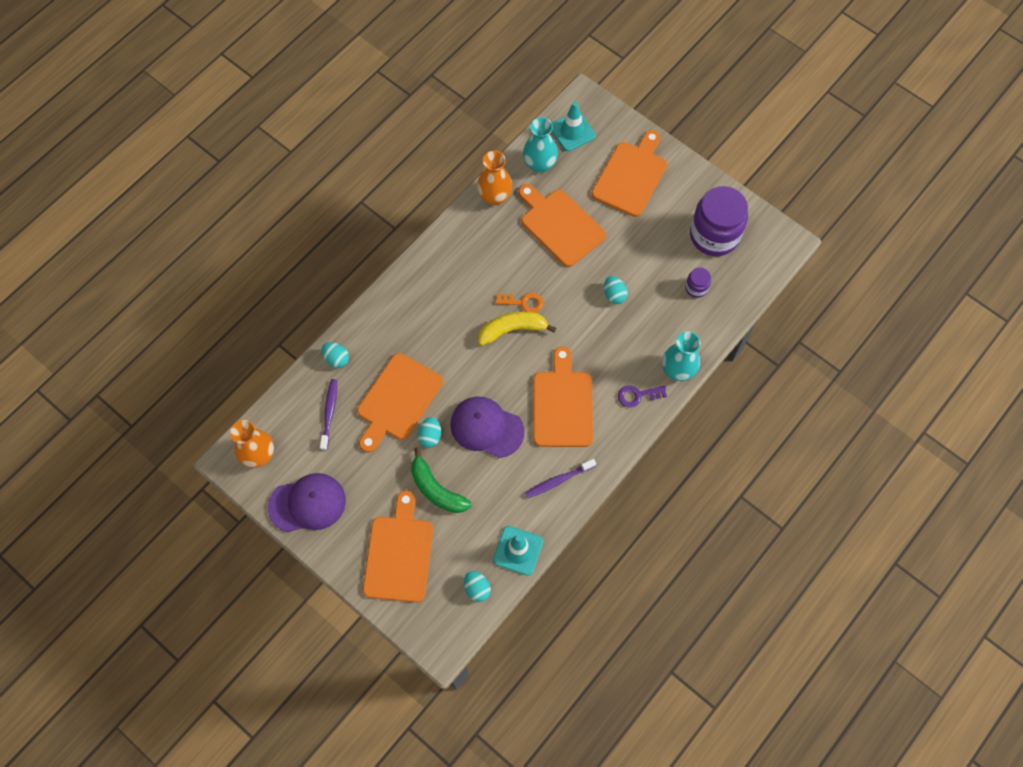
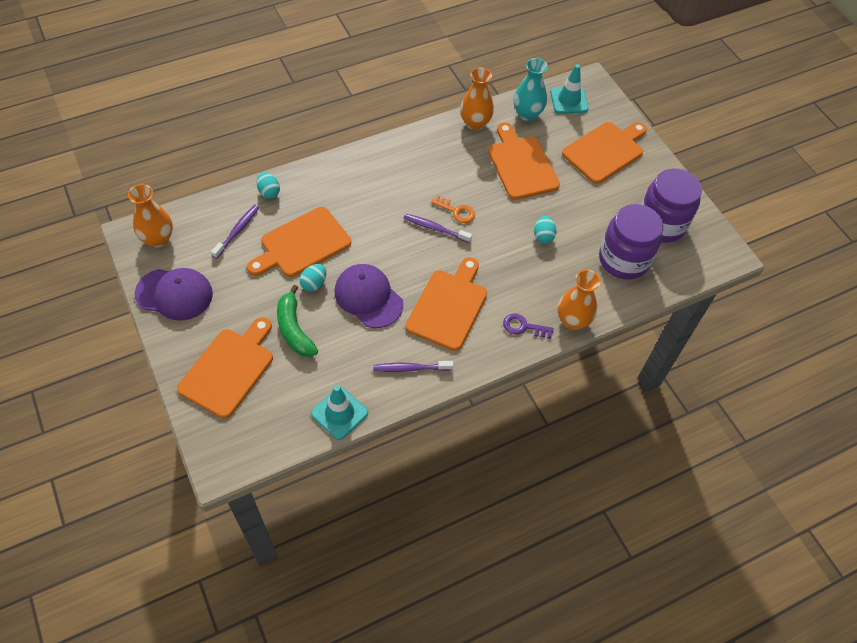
camera: 20 degrees right, 10 degrees down
(477, 588) = (282, 430): turquoise egg -> none
(512, 329) = (435, 228): yellow banana -> purple toothbrush
(677, 370) = (573, 321): turquoise vase -> orange vase
(696, 288) = (623, 260): purple jar -> purple jar, size x2.25

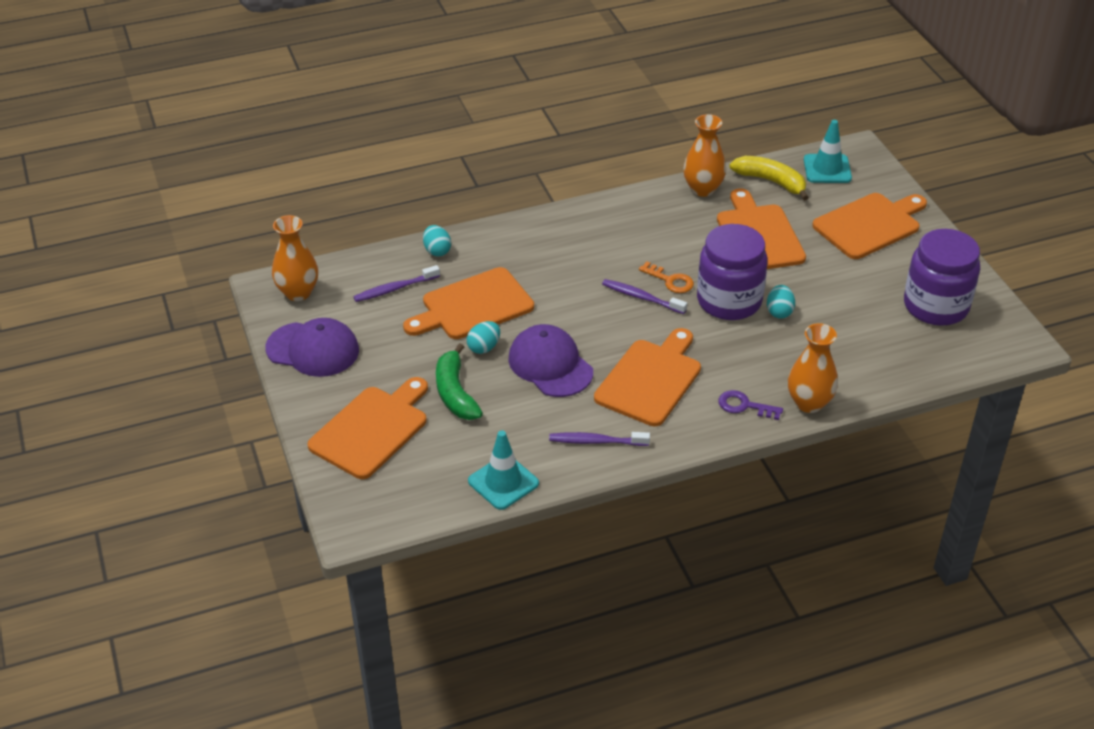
camera: 10 degrees right, 15 degrees down
(237, 231) = (395, 289): purple toothbrush -> purple toothbrush turned 150 degrees counterclockwise
(527, 114) = (771, 181): turquoise vase -> yellow banana
(623, 260) = (882, 342): purple jar -> purple jar (729, 301)

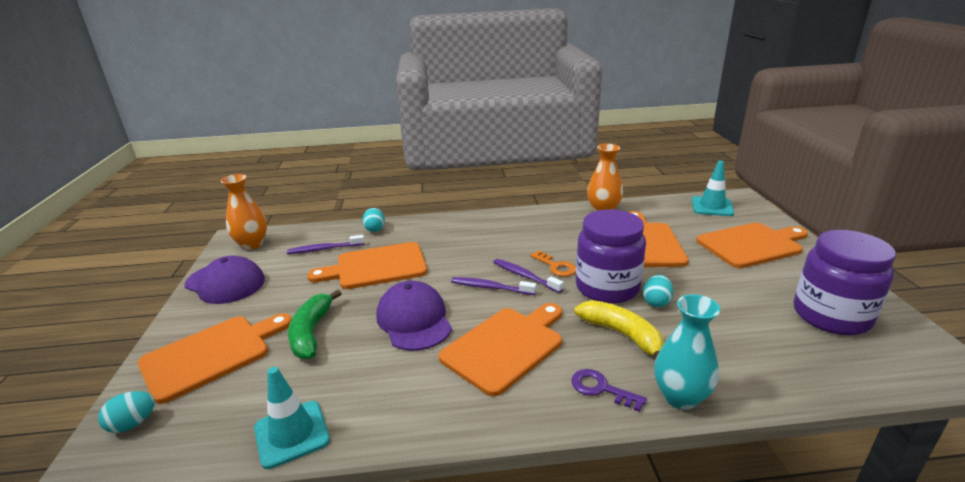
camera: 15 degrees right, 15 degrees down
(484, 347) = (364, 298): turquoise egg -> turquoise egg (133, 424)
(596, 441) = (419, 403): purple toothbrush -> purple toothbrush (490, 287)
(771, 181) = (662, 210): yellow banana -> yellow banana (622, 335)
(809, 403) = (680, 397): orange vase -> turquoise vase

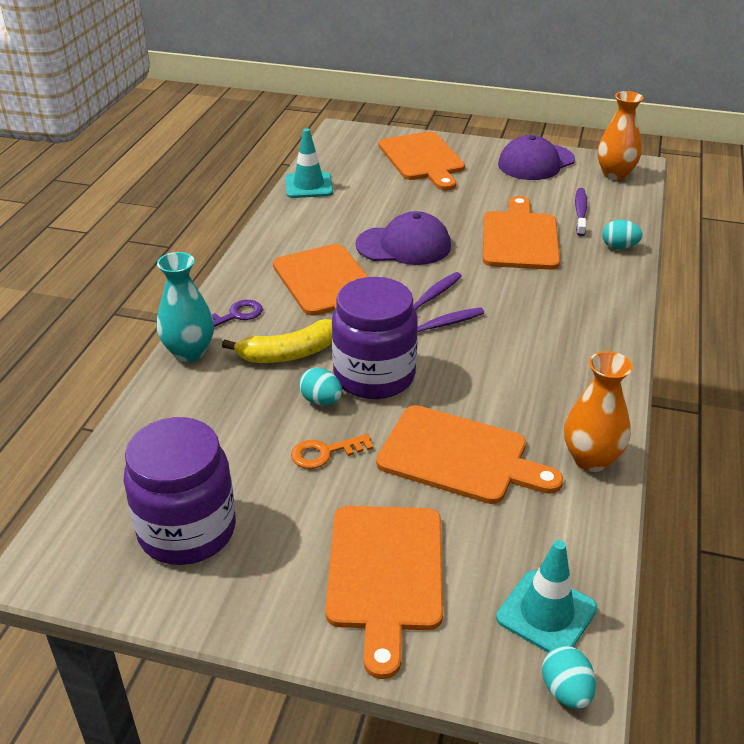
camera: 110 degrees right, 10 degrees up
(133, 424) = (365, 138): turquoise egg -> turquoise egg (566, 691)
(311, 332) = (421, 197): green banana -> none
(556, 266) = (445, 354): orange key -> orange key (324, 453)

